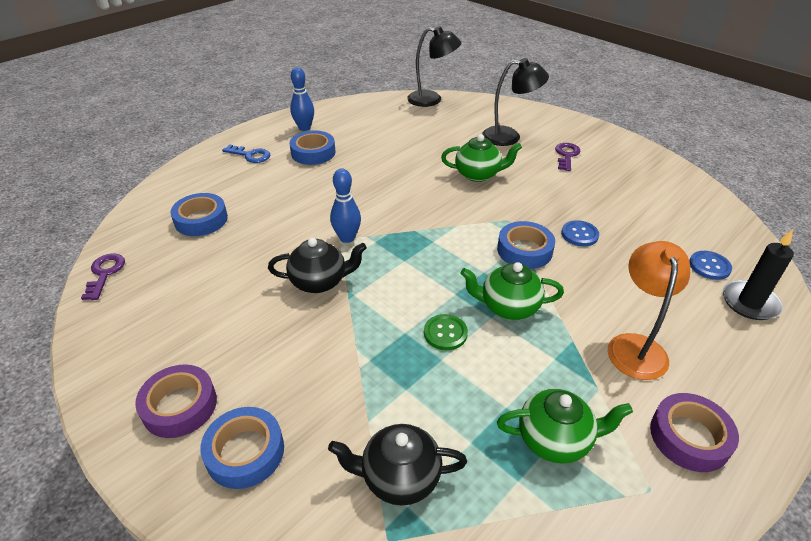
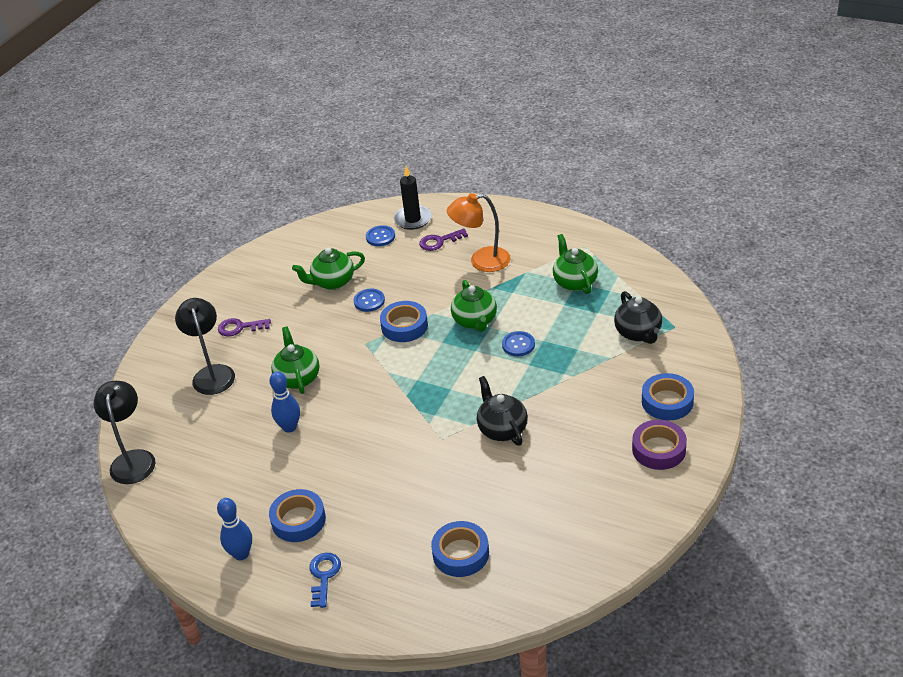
camera: 105 degrees left, 0 degrees up
(105, 273) = (570, 580): purple key -> purple key (439, 241)
(347, 238) = (438, 434): blue bowling pin -> blue bowling pin (289, 427)
(445, 333) = (518, 345): green button -> blue button
(622, 216) = (332, 282): none -> green teapot
(689, 437) = (542, 236): purple tape -> none

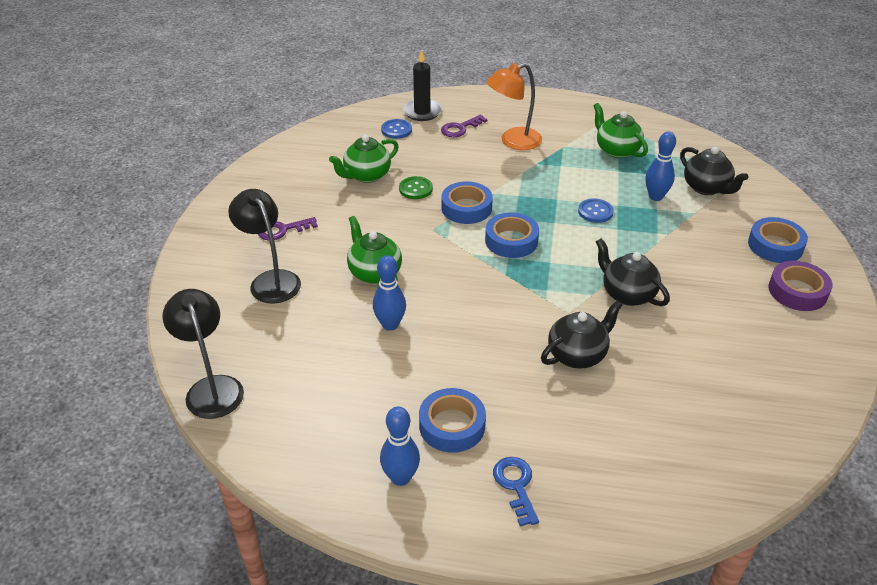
camera: 20 degrees left, 0 degrees up
(369, 301) = (415, 189): blue button -> green button
(429, 477) = (577, 355): none -> black teapot
(461, 553) = (660, 431): blue tape -> blue tape (511, 241)
(475, 321) = (538, 195): green teapot -> none
(583, 336) = (655, 196): none -> blue bowling pin

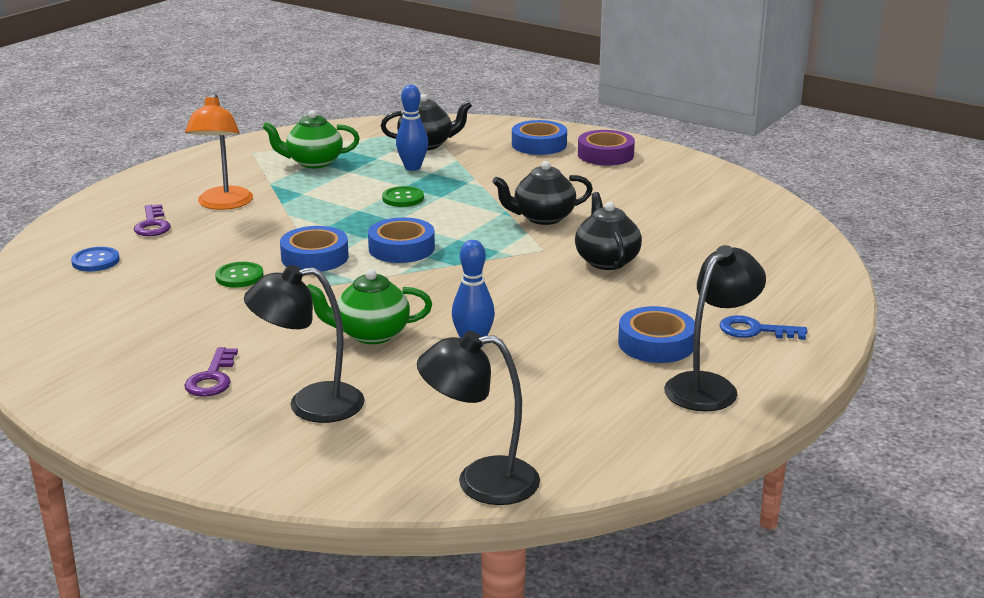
camera: 65 degrees left, 15 degrees down
(366, 175) = (169, 300): green teapot -> none
(400, 478) = (709, 386): blue bowling pin -> black lamp
(422, 112) = (80, 237): black candle -> none
(595, 212) = (403, 198): blue button -> green button

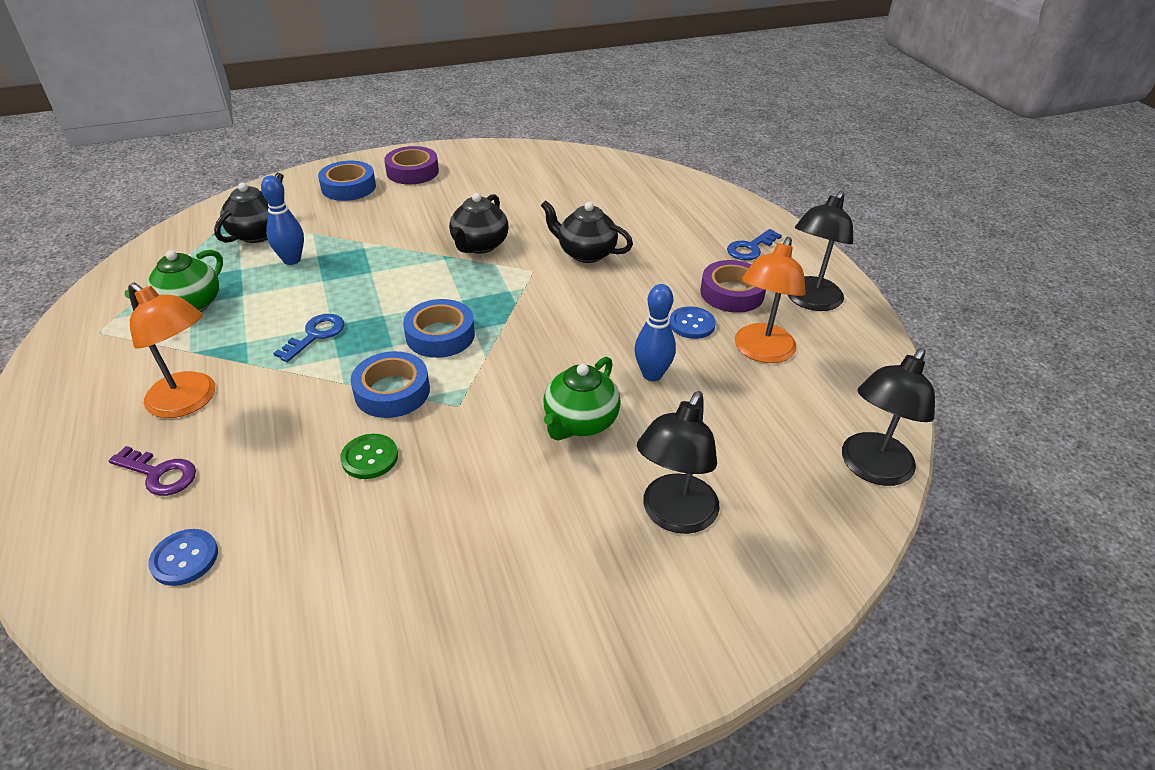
camera: 55 degrees left, 15 degrees up
(212, 378) = (563, 566): purple key -> none
(340, 210) = (315, 335): none -> blue key
(403, 198) = (345, 292): green button -> none
(574, 339) = (692, 324): none -> blue button
(581, 383) = (761, 352): none -> orange lamp
(656, 343) = (732, 293): blue tape -> purple tape
(709, 386) = (810, 301): black lamp -> black lamp turned 135 degrees counterclockwise

